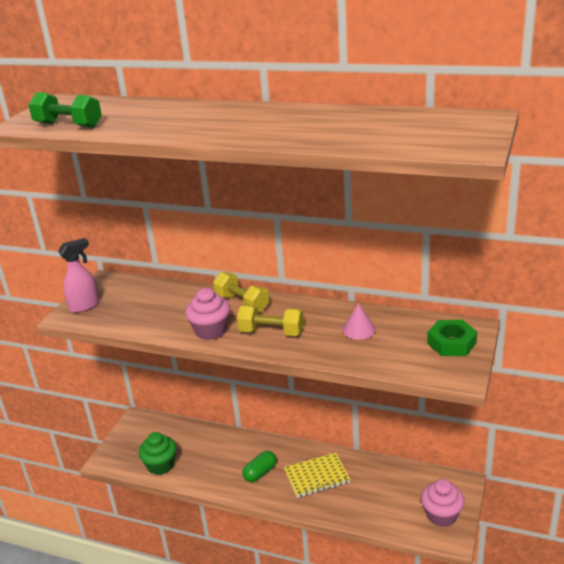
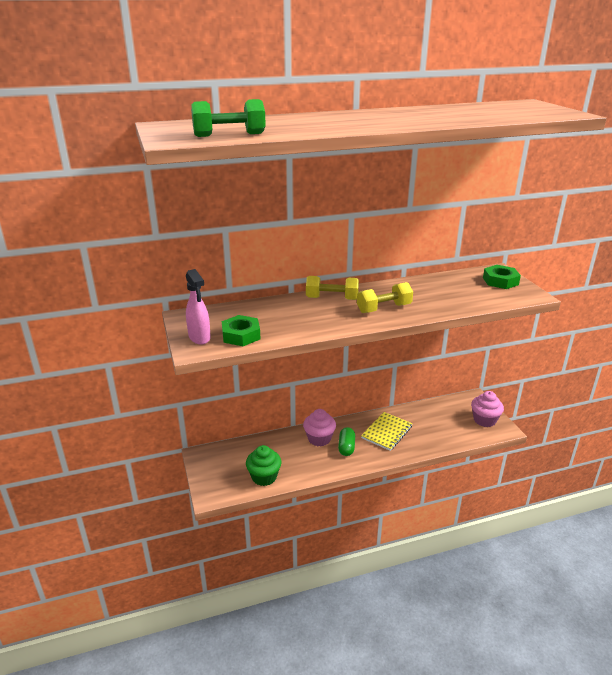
camera: 40 degrees left, 0 degrees up
(85, 306) = (199, 338): pink spray bottle -> pink spray bottle turned 135 degrees clockwise
(116, 315) = (241, 335): none -> green nut
(211, 331) = (339, 321): pink cupcake -> pink cupcake (319, 439)
(359, 329) = (437, 290): pink cone -> none

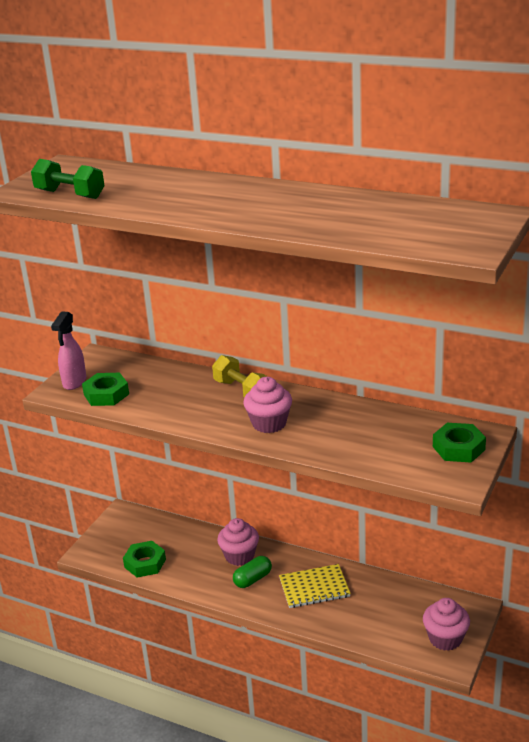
camera: 45 degrees right, 0 degrees up
(264, 477) = (145, 563): green cupcake -> green nut
(384, 308) = (269, 423): yellow dumbbell -> pink cupcake

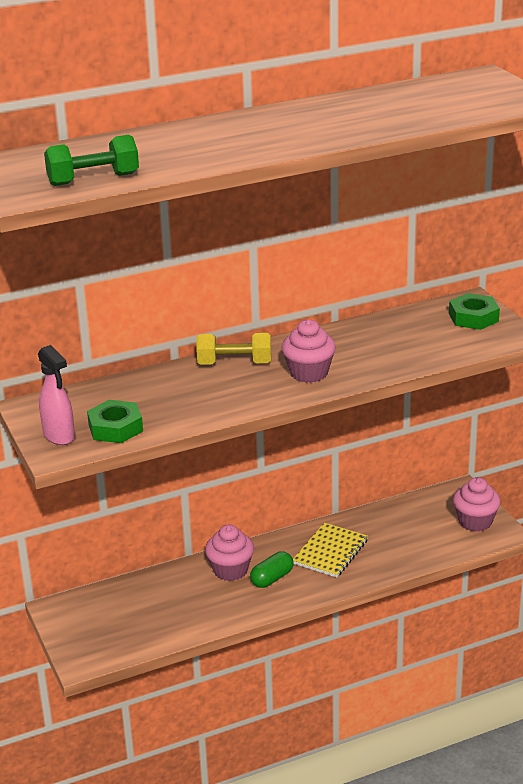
camera: 50 degrees left, 0 degrees up
(145, 563) = (155, 630): green nut -> none
(252, 579) = (272, 578): green capsule -> green capsule turned 45 degrees clockwise

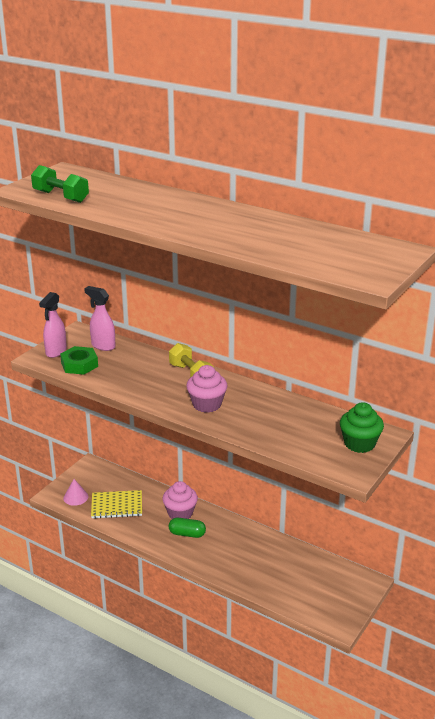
camera: 55 degrees right, 0 degrees up
(90, 400) = (103, 346): none -> pink spray bottle
(107, 643) = (75, 497): none -> pink cone
(330, 552) = (237, 547): yellow notebook -> yellow notebook (117, 505)
(473, 317) = (359, 444): green nut -> green cupcake
(475, 522) = (338, 604): pink cupcake -> none

